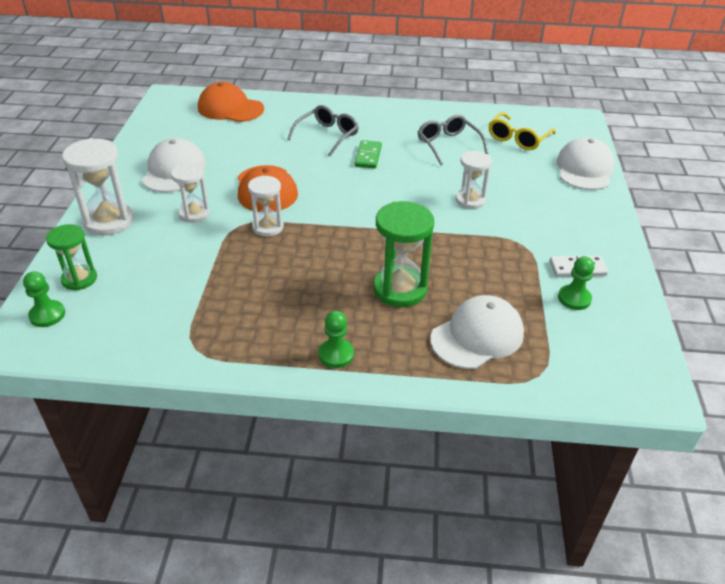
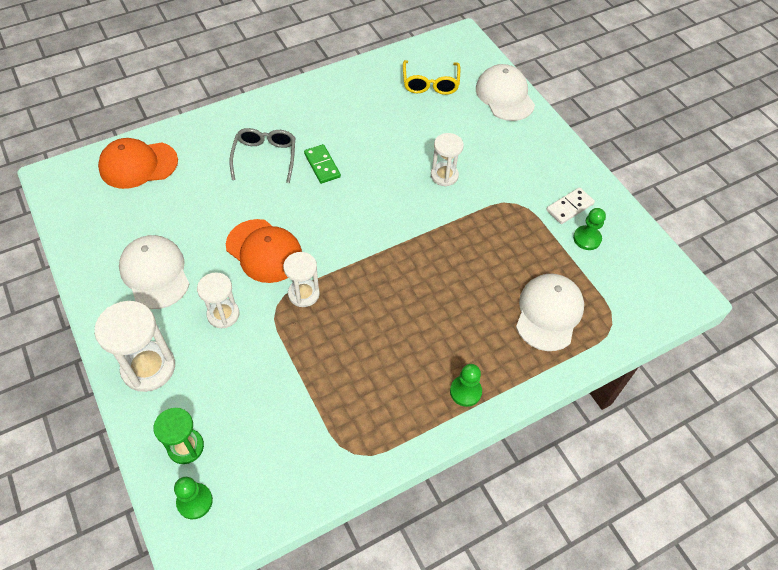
camera: 35 degrees left, 15 degrees up
(400, 289) = (462, 300): green hourglass -> none
(448, 145) = (380, 119): grey glasses -> none

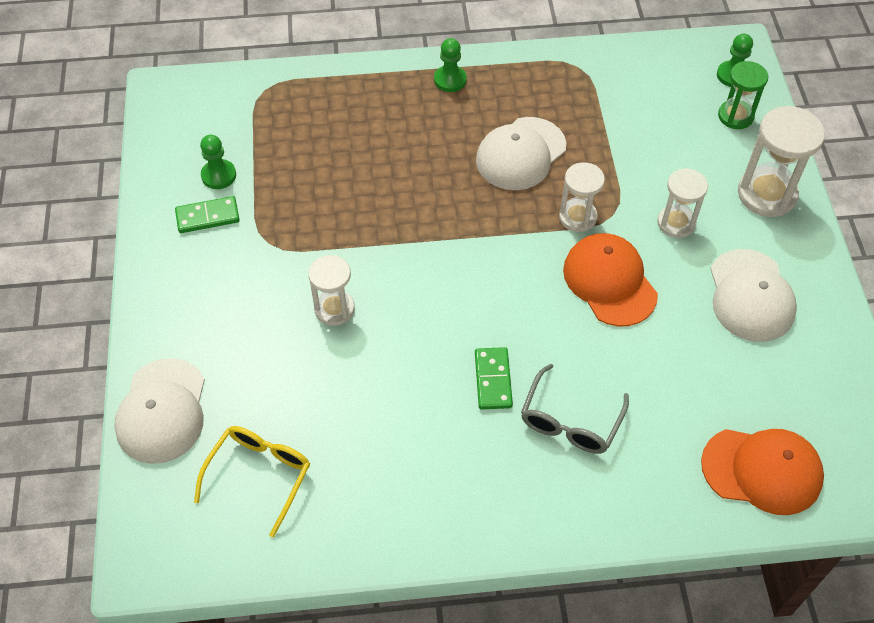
camera: 155 degrees left, 0 degrees up
(548, 313) = (321, 118): white cap -> white cap (520, 154)
(569, 207) = (207, 216): white domino -> green domino

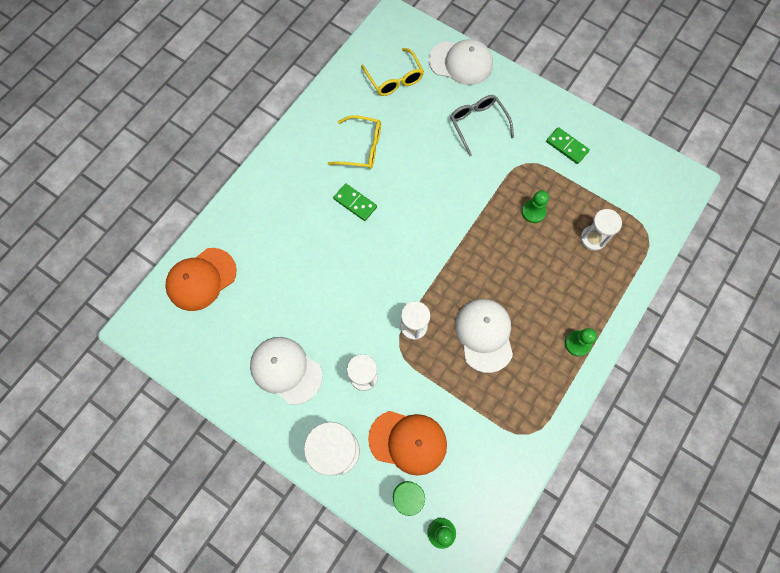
camera: 130 degrees right, 15 degrees up
(162, 411) = (461, 63): white cap -> white cap turned 150 degrees clockwise
(207, 216) = (567, 146): green domino -> green domino turned 75 degrees counterclockwise
(218, 175) = (593, 169): green pawn -> green pawn (533, 212)
(334, 309) = (457, 164): white hourglass -> white hourglass (593, 238)
(408, 433) = (361, 148): none -> yellow glasses
(570, 420) = (303, 219): grey glasses -> grey glasses (478, 125)
(609, 281) = (359, 305): orange cap -> orange cap (408, 442)

